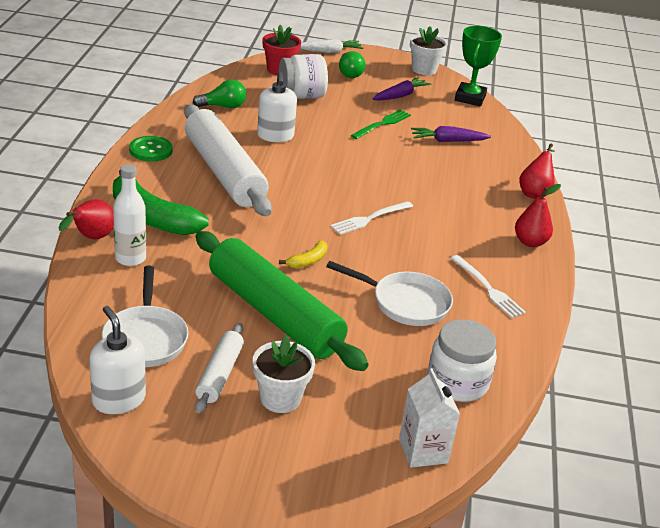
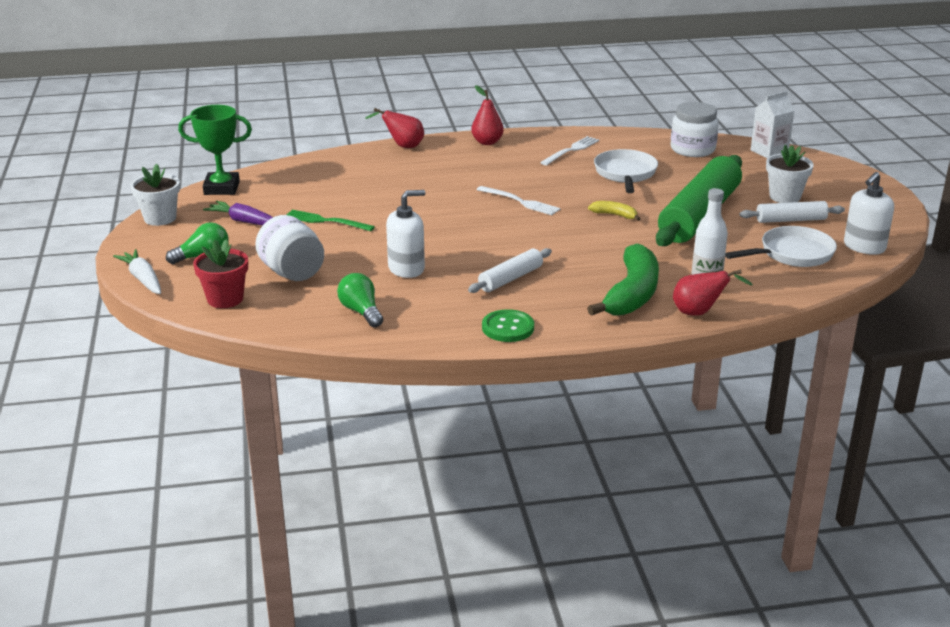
camera: 105 degrees left, 5 degrees down
(224, 172) = (510, 278): white rolling pin -> white rolling pin, size x0.48
(448, 141) = (335, 188): purple carrot -> none

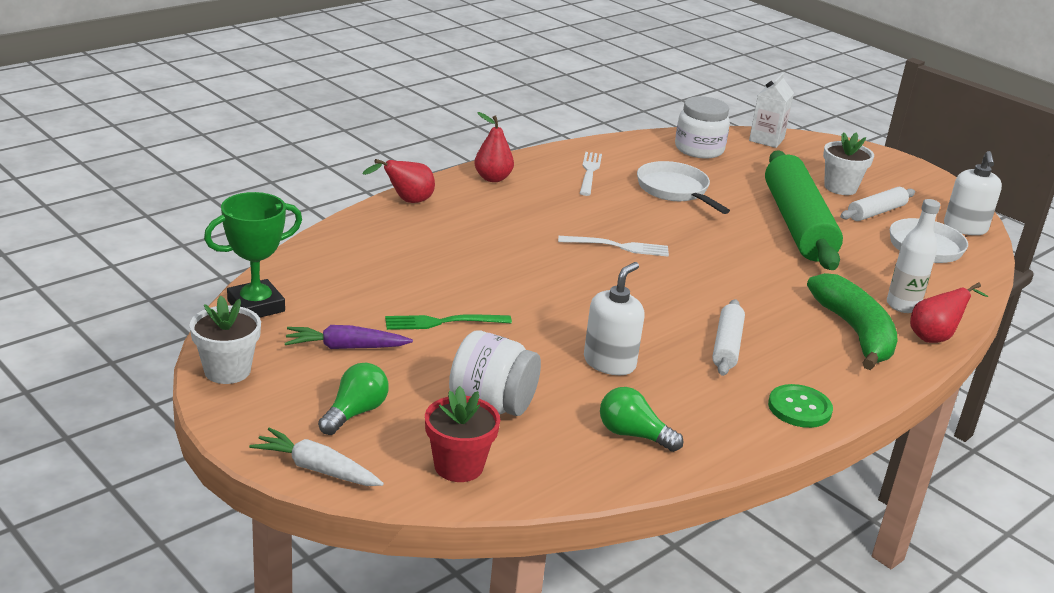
camera: 35 degrees left, 0 degrees up
(614, 215) = (725, 242): yellow banana -> none

